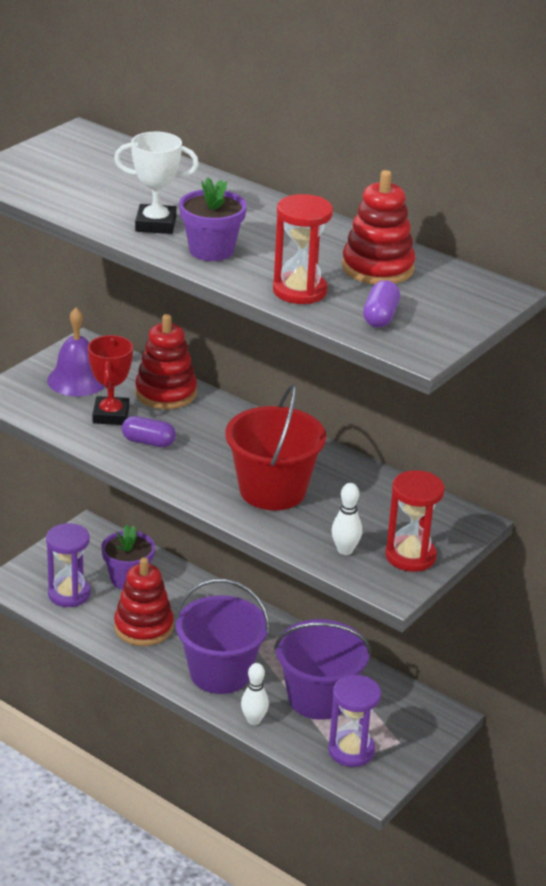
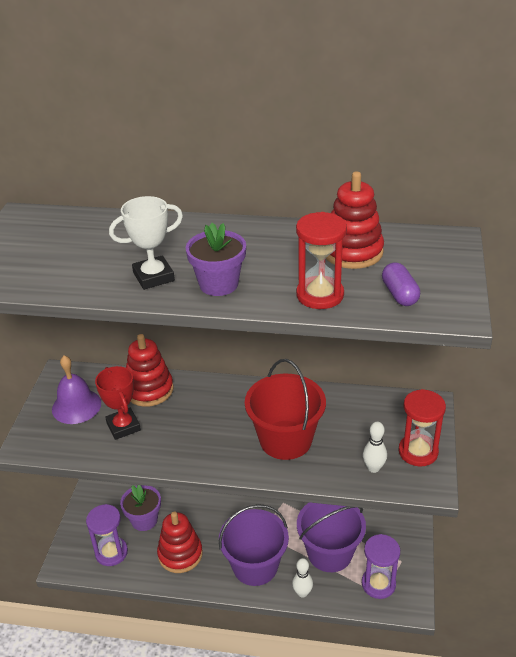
camera: 25 degrees left, 5 degrees up
(148, 442) = (168, 438): purple capsule -> none

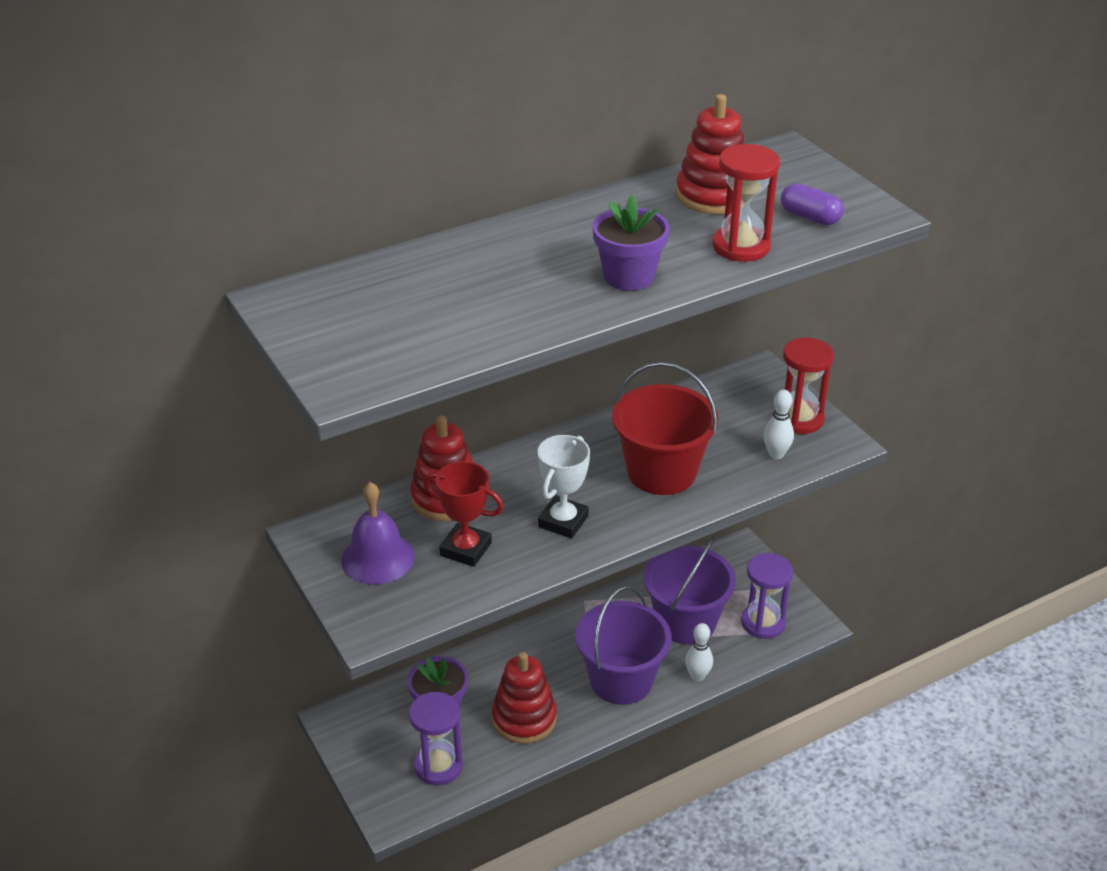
camera: 40 degrees left, 0 degrees up
(153, 277) = (549, 297): white trophy -> white trophy (563, 521)

